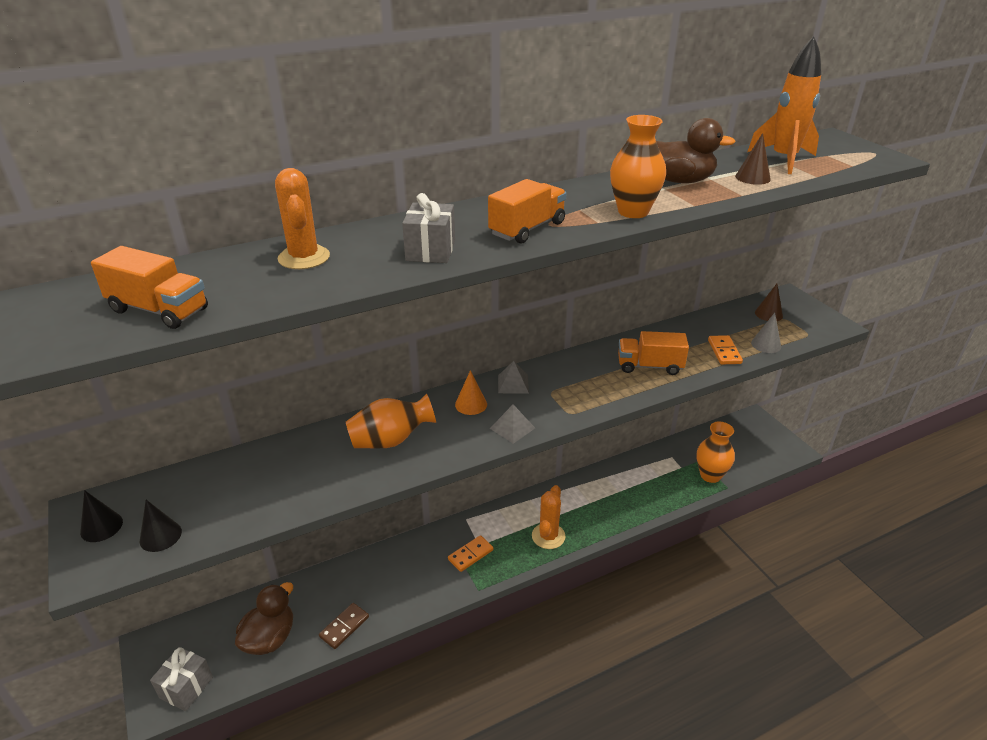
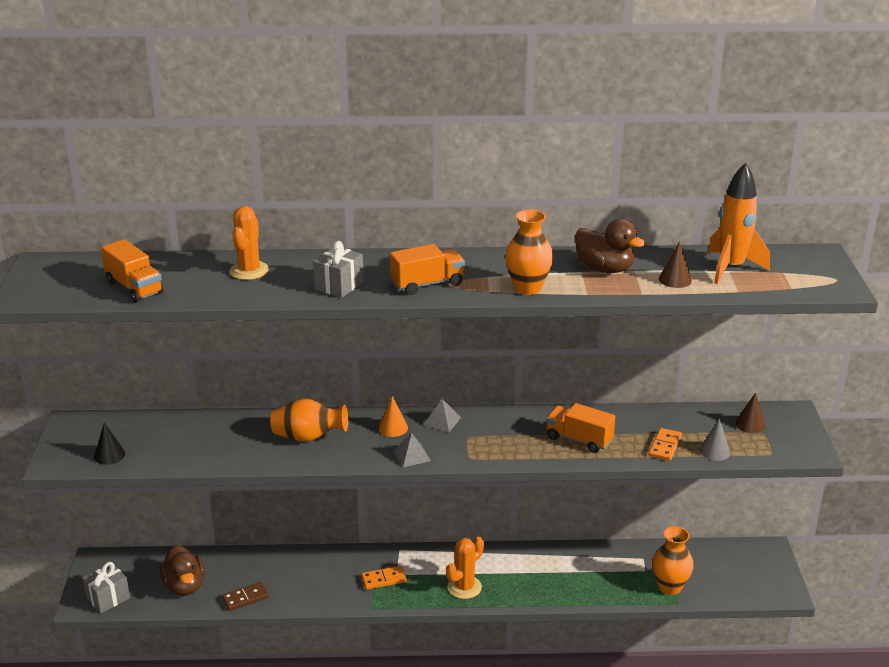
camera: 25 degrees right, 5 degrees down
(101, 526) = (76, 437): black cone -> none
(269, 638) = (184, 586): brown duck -> brown duck turned 105 degrees clockwise

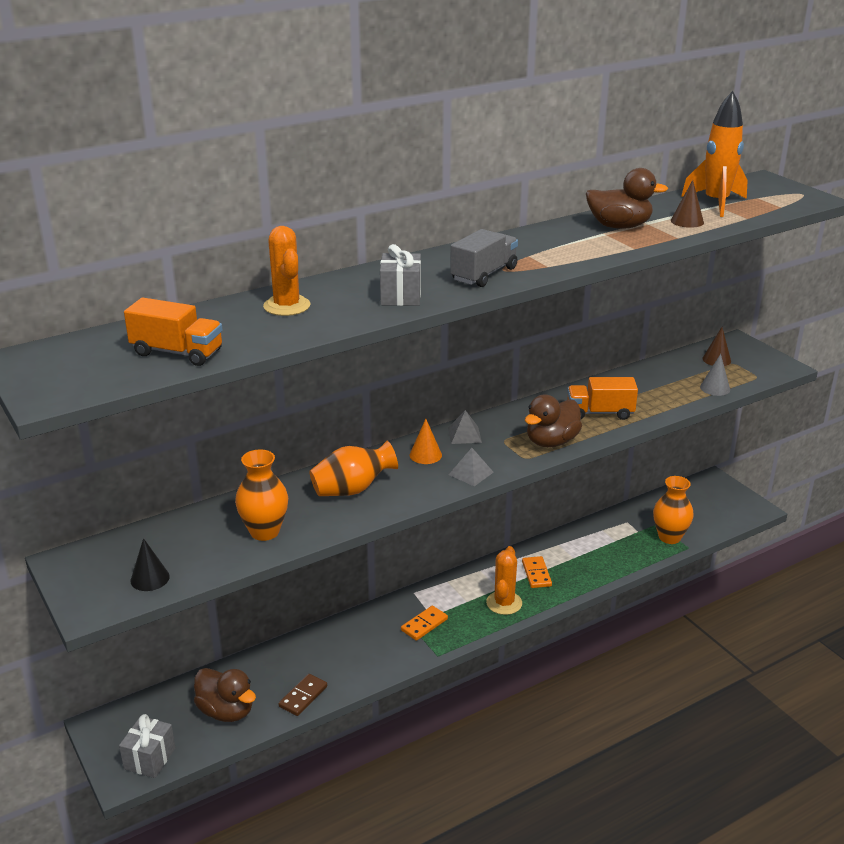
camera: 30 degrees left, 0 degrees up
(427, 284) = (484, 274): orange truck -> grey truck
(507, 451) = (551, 442): none -> brown duck
(527, 288) = (578, 256): orange vase -> orange vase (264, 532)
(665, 446) = (673, 396): orange domino -> orange domino (536, 574)

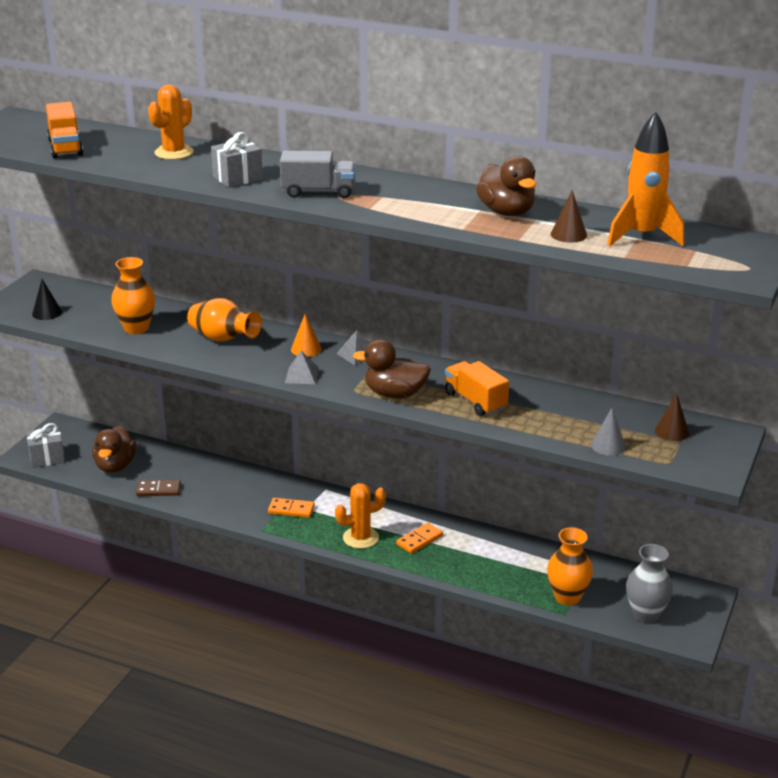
camera: 55 degrees right, 0 degrees up
(716, 514) = (645, 614): none -> grey vase

